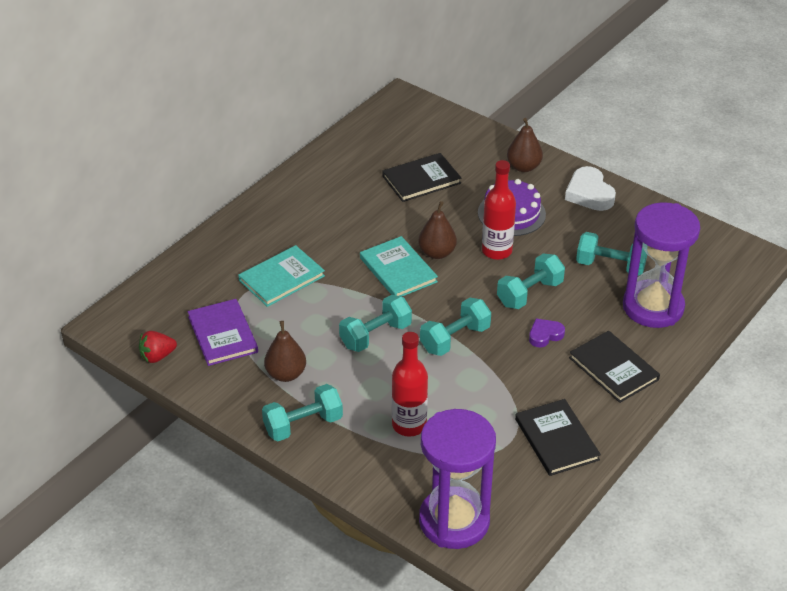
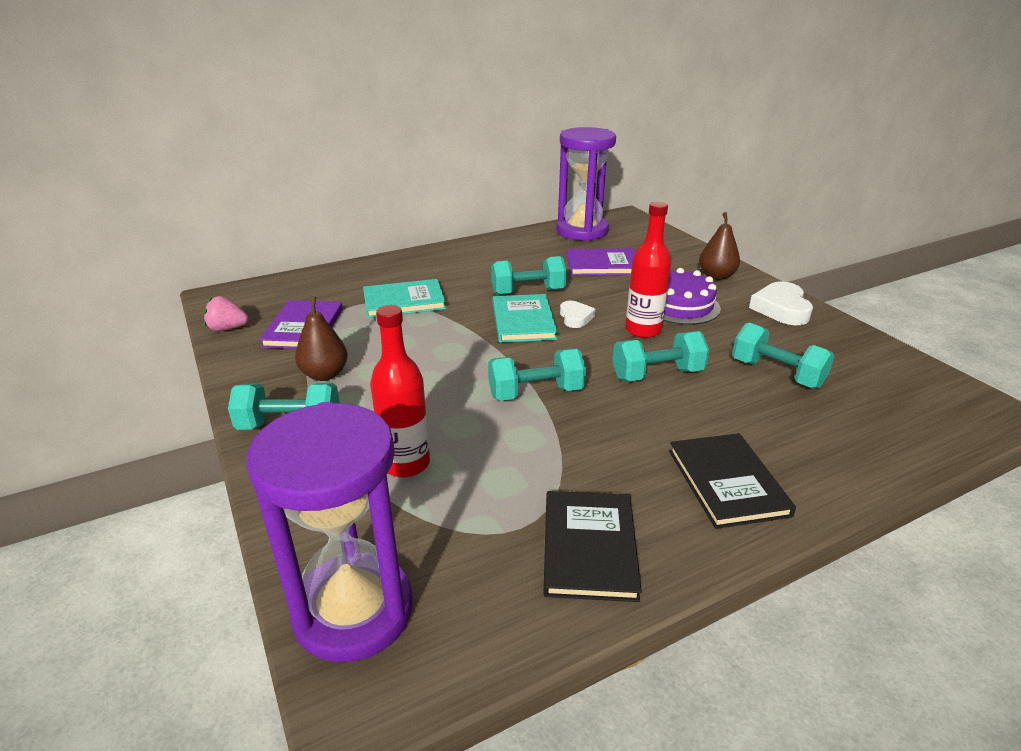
camera: 25 degrees right, 10 degrees down
(157, 356) = (227, 328): red strawberry -> pink strawberry
(375, 335) = (450, 367): turquoise dumbbell -> turquoise dumbbell (528, 292)
(421, 179) = (602, 265): black book -> purple book
(437, 253) = (575, 317): brown pear -> white heart
(545, 335) = (651, 418): purple heart -> none
(653, 307) = (819, 428): purple hourglass -> purple hourglass (582, 231)

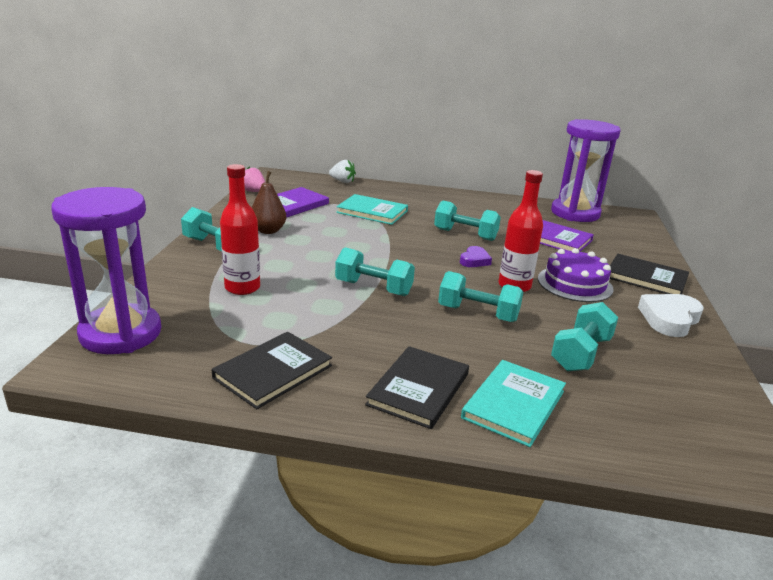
camera: 35 degrees right, 5 degrees down
(317, 275) = (342, 181): none -> white strawberry
(523, 321) = (432, 249): turquoise book -> turquoise book (513, 404)
(575, 317) = (474, 260): white heart -> purple heart
(716, 276) = (646, 278): brown pear -> black book
(776, 373) = (580, 353): turquoise dumbbell -> turquoise dumbbell turned 45 degrees clockwise

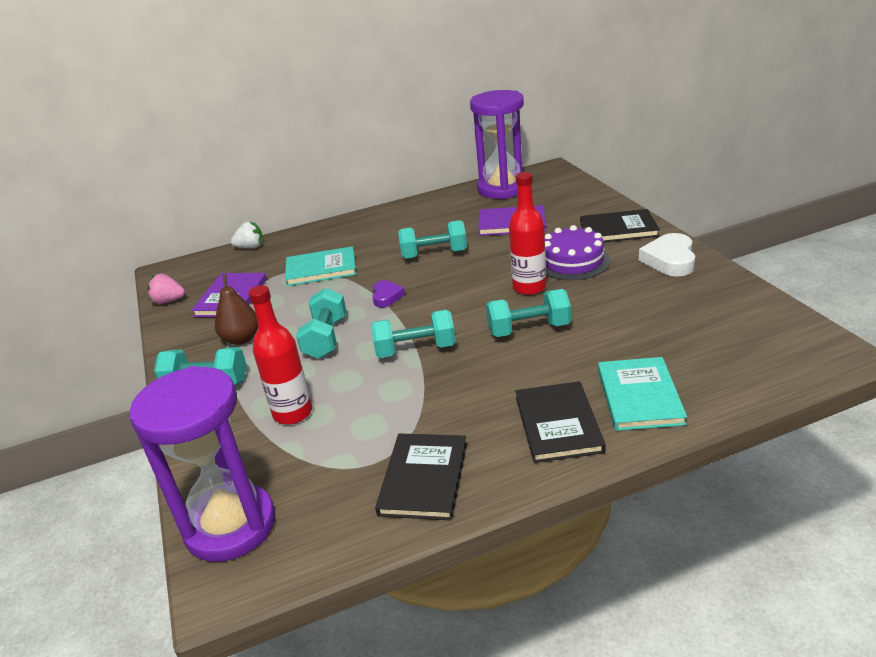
camera: 25 degrees left, 5 degrees up
(474, 260) = (470, 278): purple heart -> purple heart (386, 296)
(580, 353) = (640, 325): turquoise dumbbell -> turquoise dumbbell (326, 338)

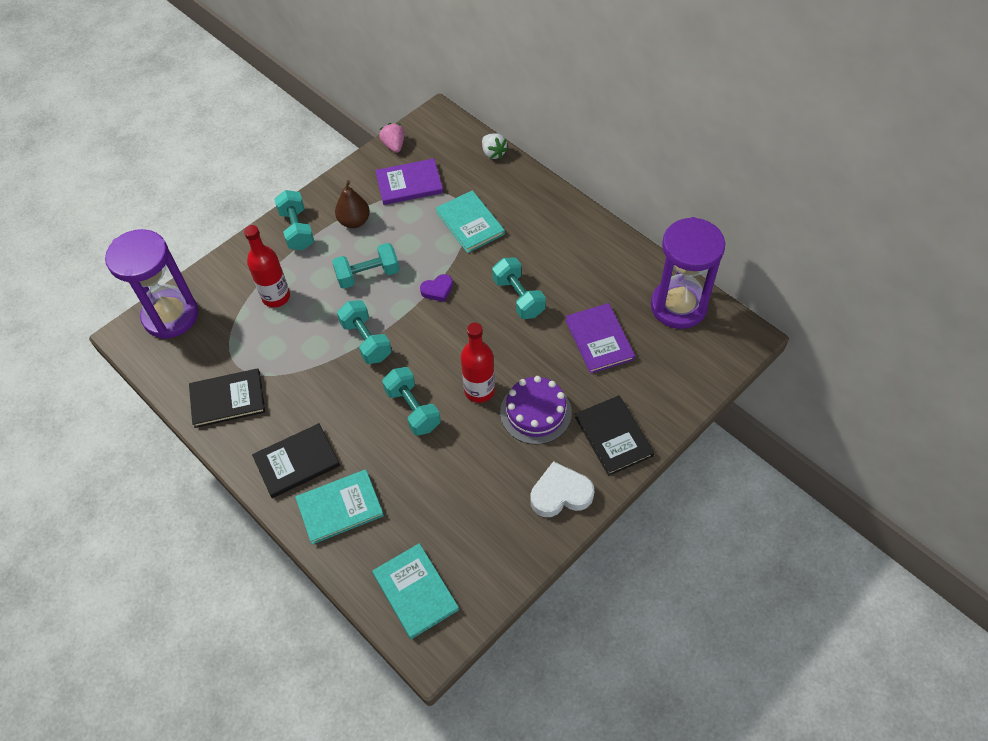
camera: 65 degrees right, 25 degrees up
(767, 355) = (415, 591): none -> turquoise book

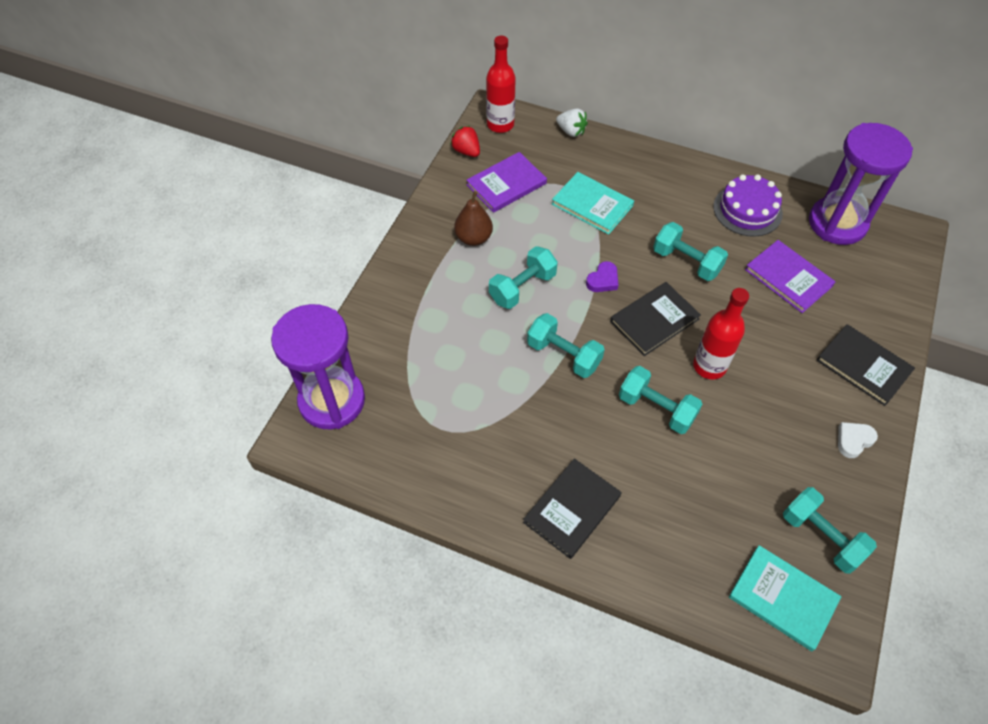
camera: 25 degrees left, 0 degrees up
(227, 399) = (453, 469): black book -> black book (654, 320)
(276, 297) = (439, 341): red bottle -> red bottle (500, 124)
(297, 230) = (417, 265): turquoise dumbbell -> turquoise dumbbell (821, 536)
(340, 507) = (648, 540): turquoise book -> none
(394, 145) = (466, 151): pink strawberry -> red strawberry
(535, 412) = (777, 368): purple cake -> purple cake (747, 210)
(560, 494) = (853, 440): white heart -> white heart, size x0.60

